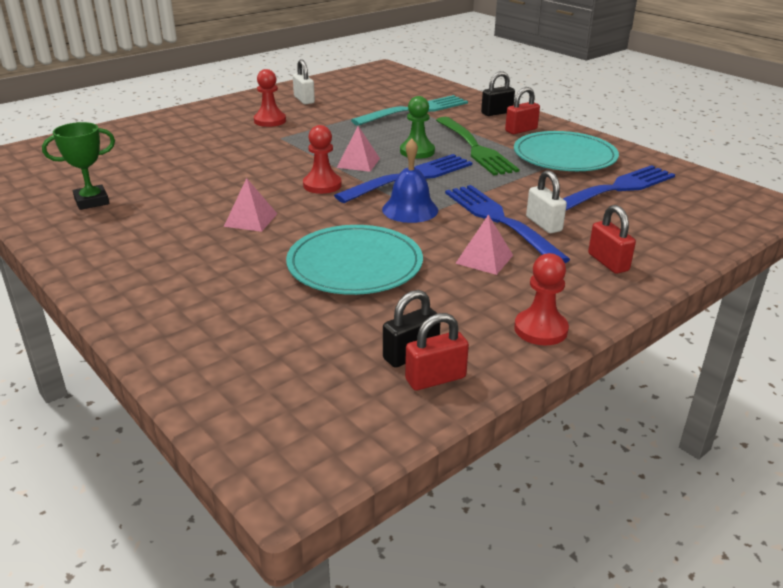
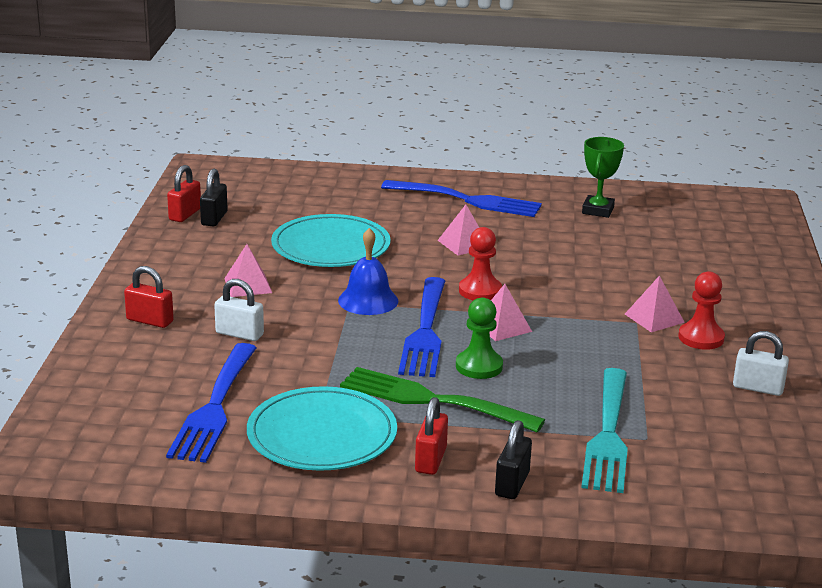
camera: 135 degrees right, 5 degrees down
(265, 135) = (654, 318): none -> pink pyramid
(499, 220) = (281, 322): blue fork -> blue fork (467, 200)
(540, 329) = (153, 257): red pawn -> none

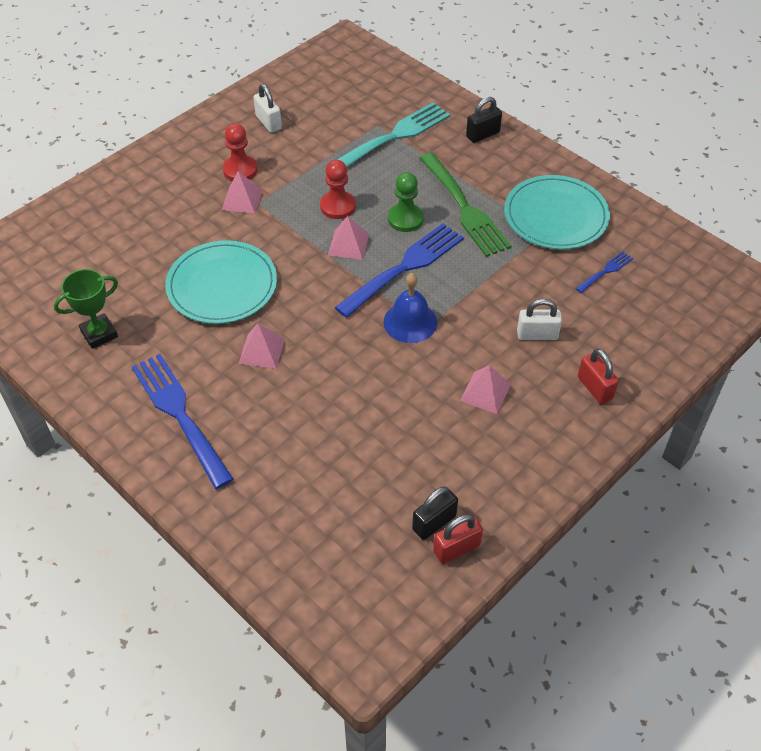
camera: 140 degrees left, 25 degrees up
(214, 407) = (606, 271): blue fork -> blue fork, size x0.47
(239, 334) = (537, 335): white padlock -> white padlock turned 60 degrees counterclockwise
(331, 246) = (371, 410): turquoise plate -> turquoise plate (222, 285)
(430, 460) = (510, 169): red padlock -> none
(480, 291) = (319, 288): red pawn -> red pawn (338, 206)

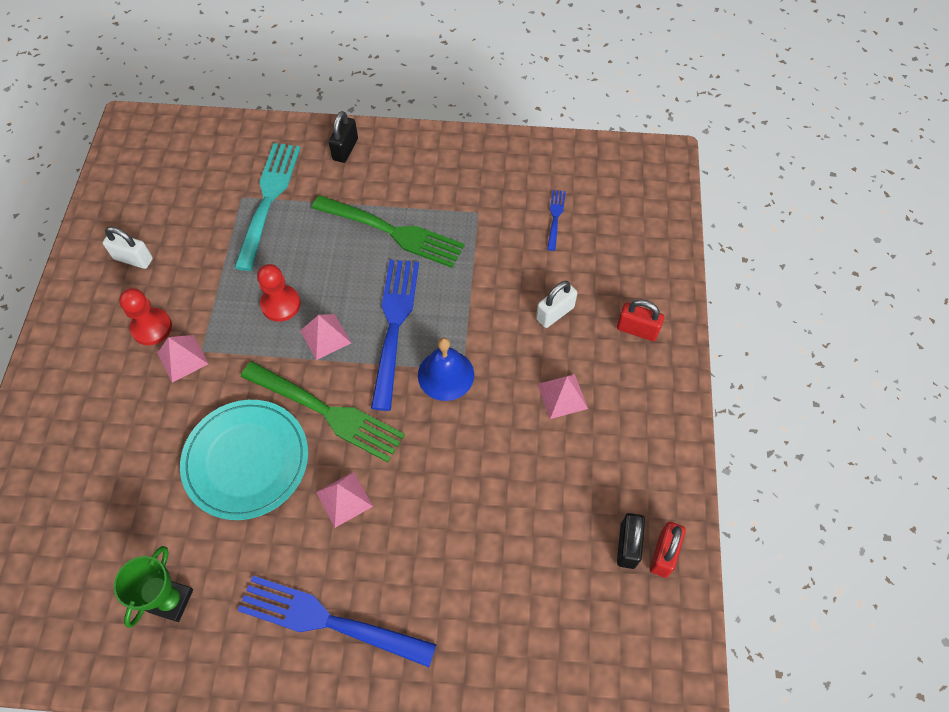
camera: 40 degrees left, 10 degrees up
(303, 292) = (327, 412): none -> green fork
(405, 219) = (352, 276): green pawn -> none
(556, 216) = (473, 191): turquoise plate -> none

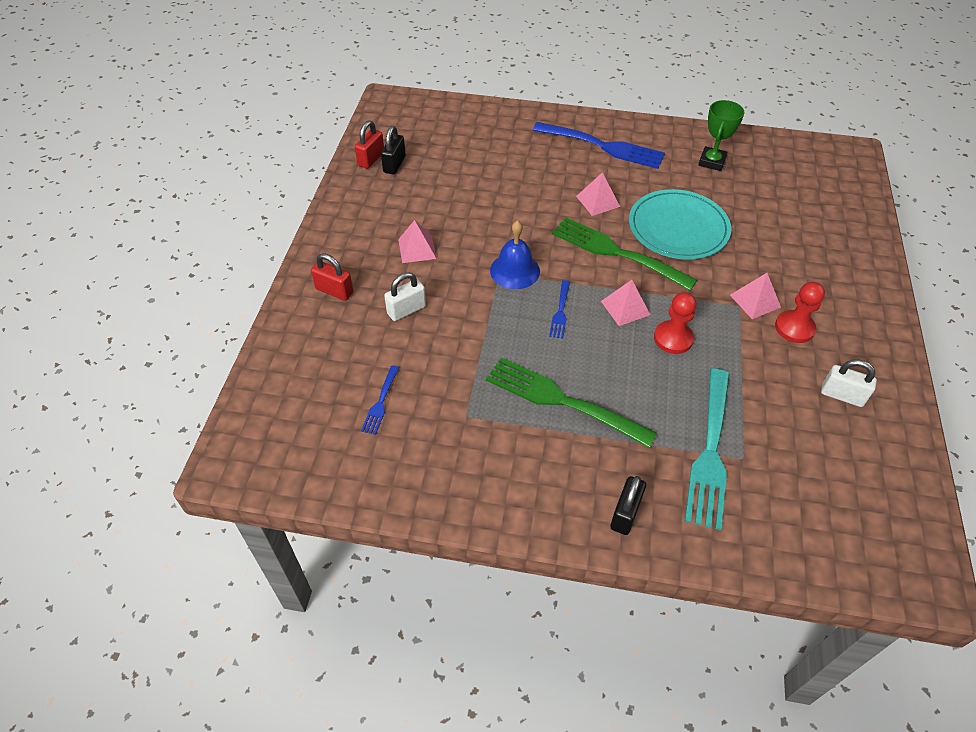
camera: 175 degrees left, 10 degrees down
(394, 325) = (560, 312): blue fork -> blue fork, size x0.47

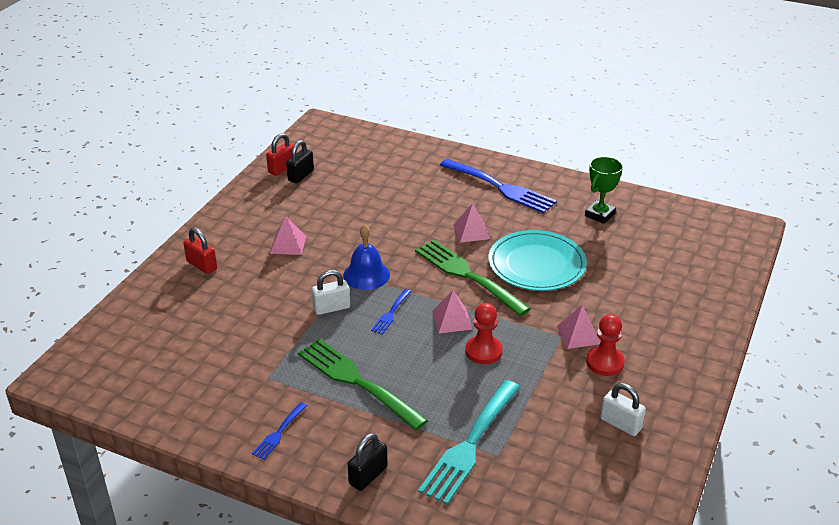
camera: 15 degrees right, 15 degrees down
(380, 402) = (200, 355): blue fork -> blue fork (279, 433)
(406, 310) = (256, 290): white padlock -> white padlock (331, 308)

